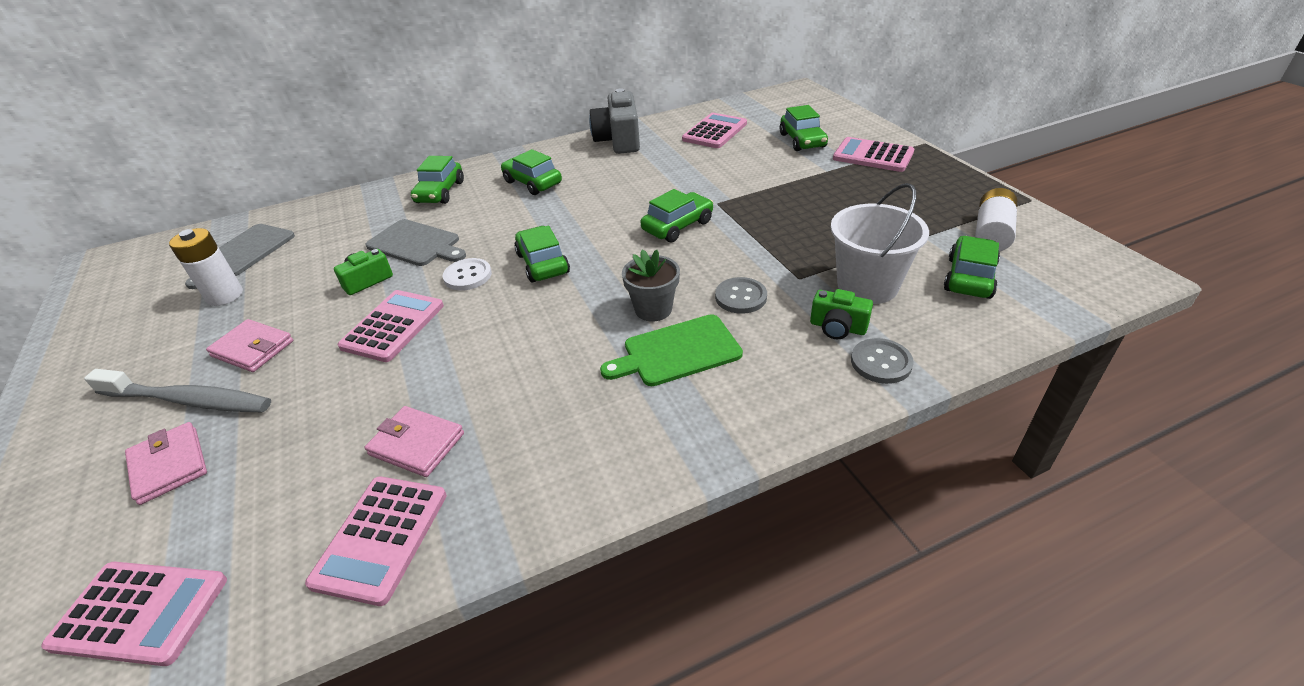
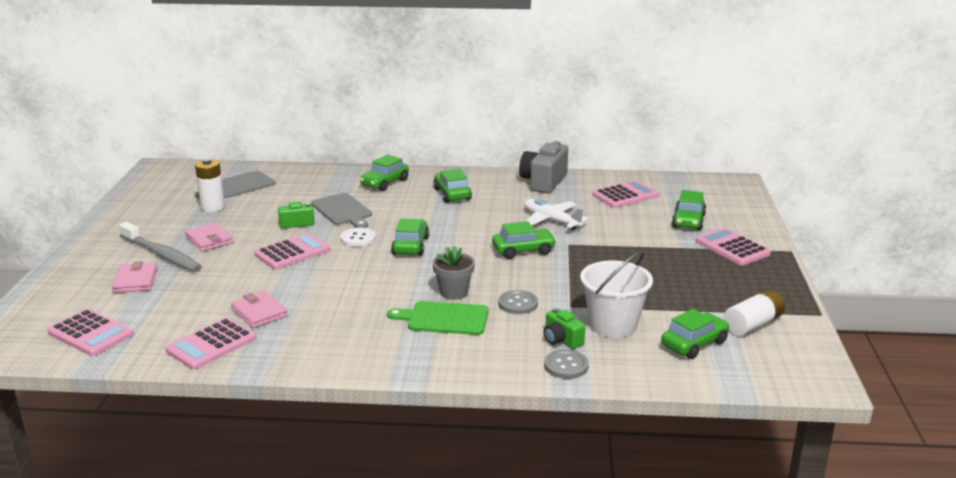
camera: 25 degrees right, 15 degrees down
(670, 181) = (551, 220): none -> white plane

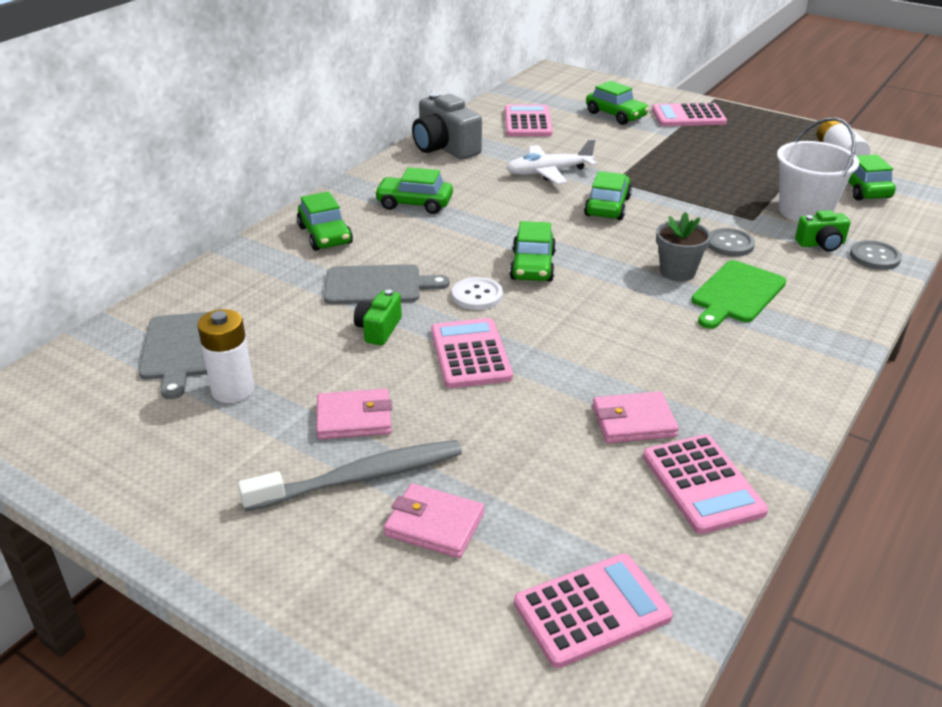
camera: 60 degrees left, 10 degrees up
(410, 246) = (533, 266): green car -> green car turned 120 degrees counterclockwise

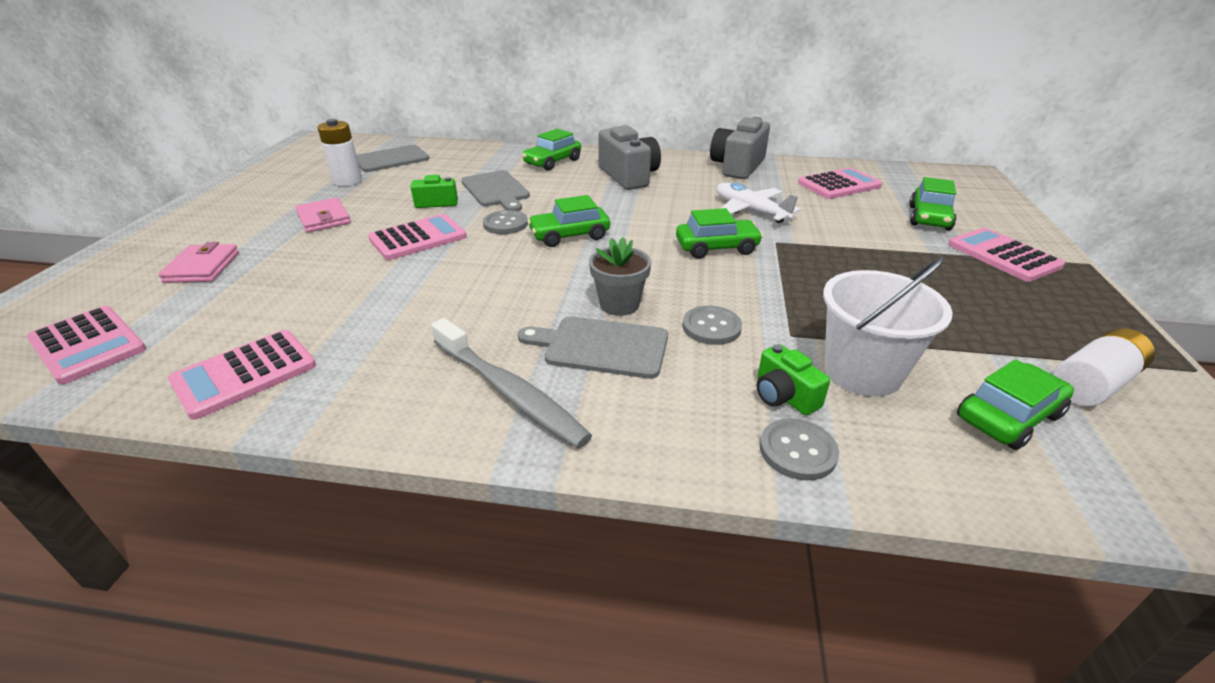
camera: 65 degrees right, 0 degrees up
(360, 477) = (257, 234): grey toothbrush -> grey toothbrush (509, 392)
(414, 204) = (629, 176): green car -> grey camera
(477, 295) = (505, 224): white button -> grey button
(633, 422) = (338, 323): pink wallet -> none
(736, 294) = (601, 347): green cutting board -> grey cutting board

